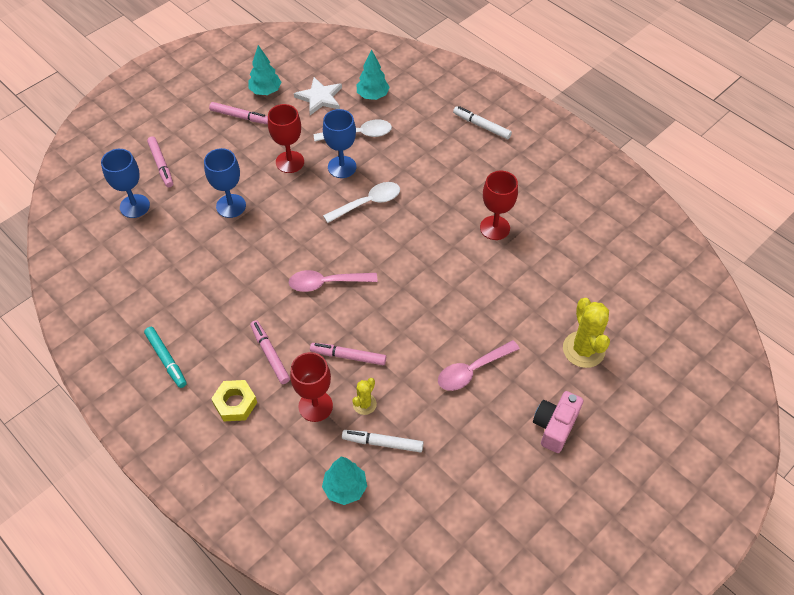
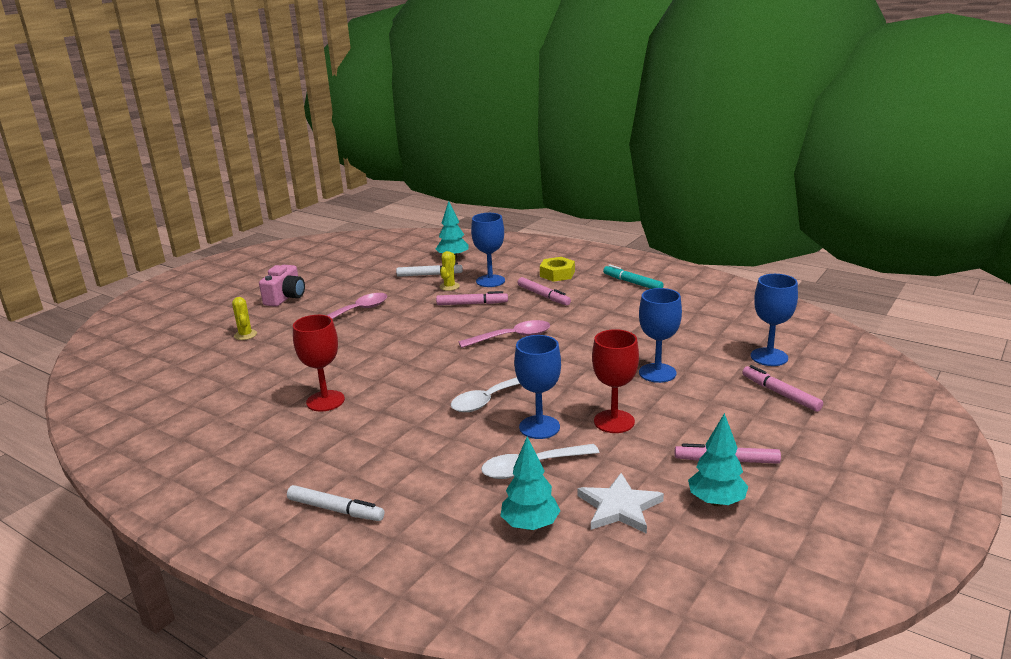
camera: 170 degrees right, 30 degrees down
(315, 406) = (490, 281): red goblet -> blue goblet
(583, 349) = (245, 335): yellow cactus -> yellow cactus, size x0.54

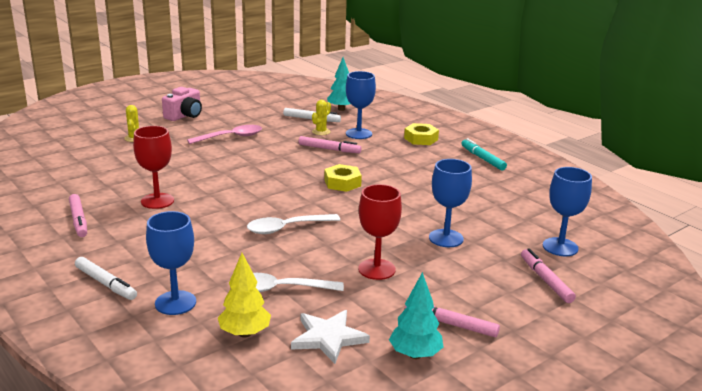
camera: 15 degrees right, 0 degrees up
(512, 337) = (342, 183): pink spoon -> yellow nut
(530, 525) = (245, 333): turquoise tree -> yellow tree
(539, 427) = (310, 259): blue goblet -> blue goblet (175, 303)
(543, 296) = (395, 154): pink marker -> pink marker (78, 220)

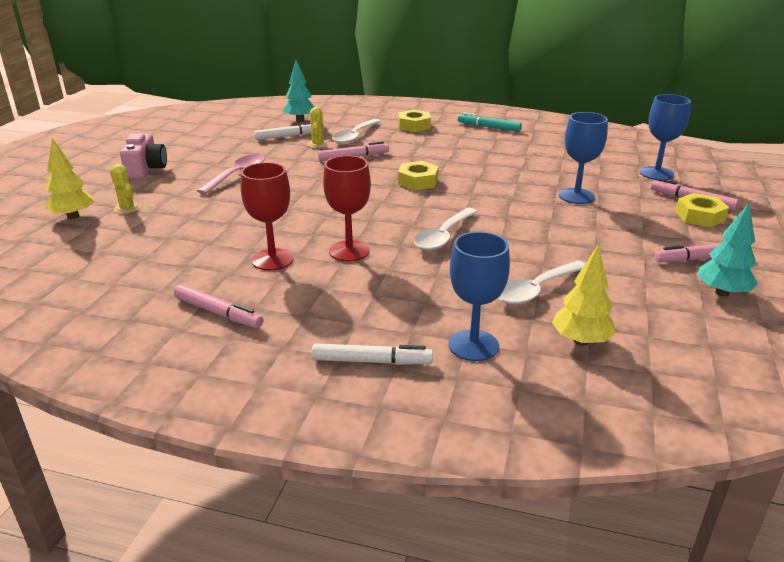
camera: 35 degrees left, 5 degrees up
(100, 133) = (73, 216): none -> yellow tree
(328, 338) = (646, 311): white star -> none
(358, 134) = (354, 136): blue goblet -> white spoon
(376, 269) = (575, 240): red goblet -> red goblet (349, 251)
(524, 295) = (700, 216): none -> yellow nut

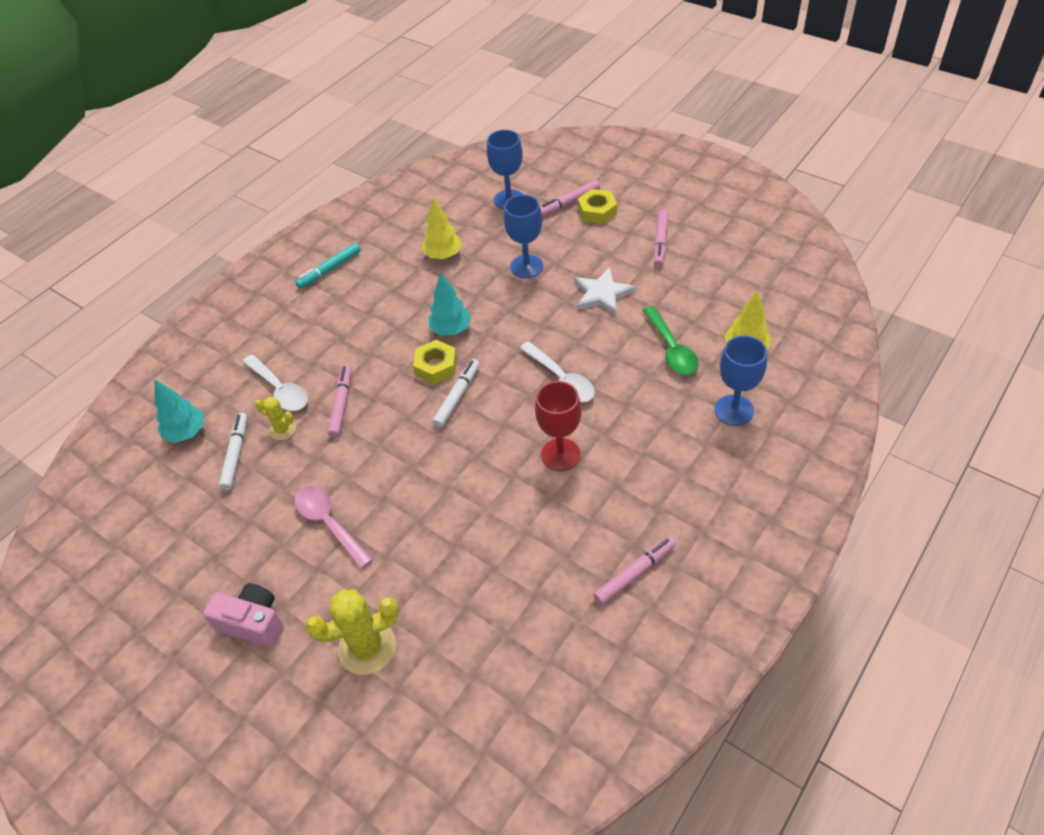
camera: 65 degrees left, 20 degrees up
(73, 216) = (362, 709): yellow tree -> yellow tree (443, 255)
(127, 208) = (367, 647): yellow cactus -> yellow cactus, size x1.84
(272, 260) = (553, 518): red goblet -> none
(372, 361) = (737, 477): white marker -> white marker (457, 396)
(414, 126) = (282, 329): yellow nut -> none
(536, 290) = (671, 349): white spoon -> green spoon
(579, 238) = (602, 294): none -> white star
(722, 293) = (710, 252): turquoise tree -> turquoise tree (451, 329)

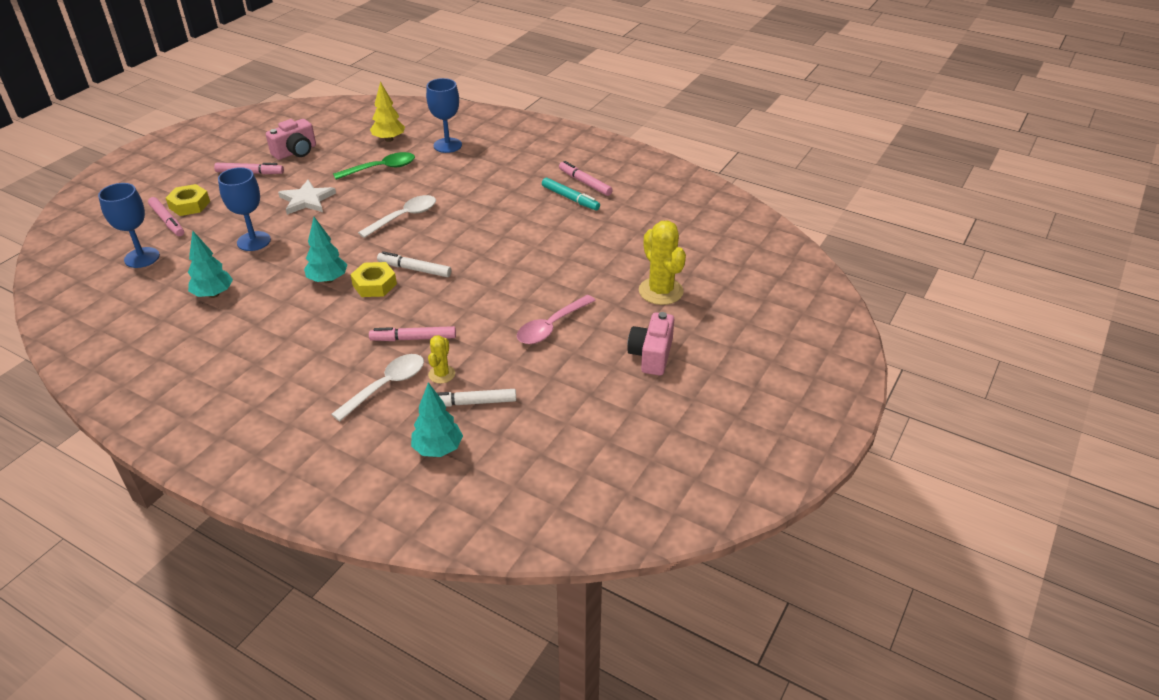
camera: 100 degrees left, 10 degrees down
(329, 270) = (202, 377): turquoise marker -> turquoise marker (570, 198)
(443, 255) = (213, 294): yellow tree -> turquoise tree
(560, 454) = (483, 215): red goblet -> none
(708, 270) = (295, 152): none -> pink camera

